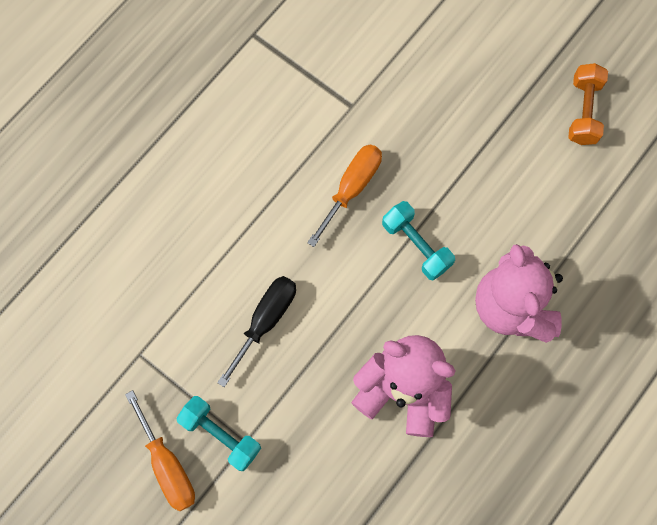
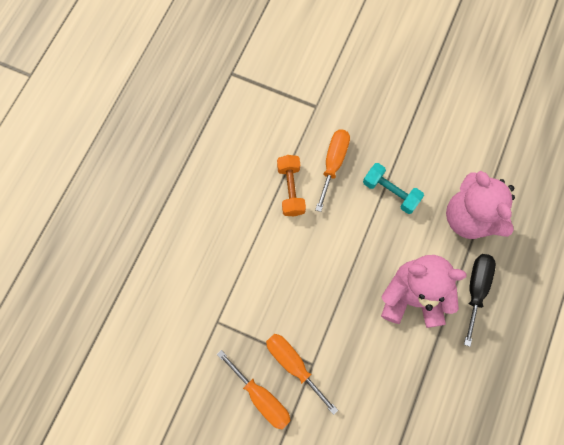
camera: 15 degrees left, 0 degrees up
(221, 435) = (293, 364): turquoise dumbbell -> orange screwdriver
(266, 321) = (301, 273): black screwdriver -> black screwdriver (476, 289)
(583, 111) = (475, 71): orange dumbbell -> orange dumbbell (290, 189)

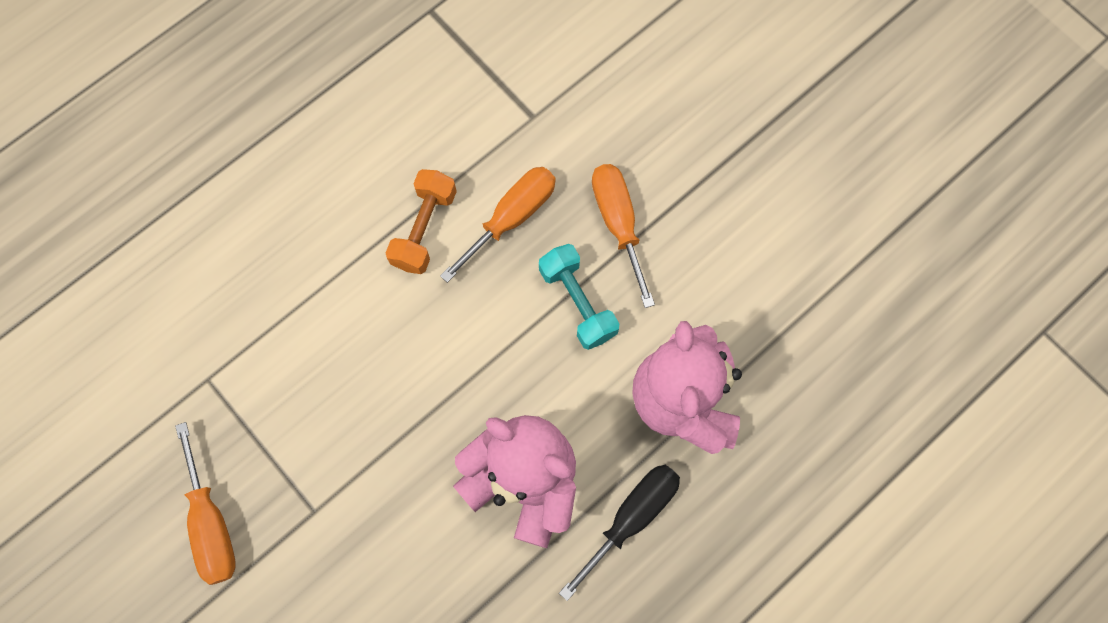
camera: 25 degrees right, 0 degrees up
(293, 364) = (285, 497): orange screwdriver -> orange screwdriver (618, 223)

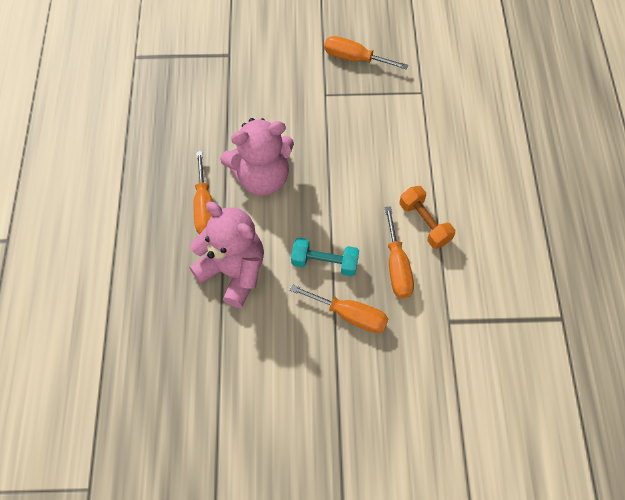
camera: 130 degrees right, 10 degrees down
(631, 517) = (204, 207): black screwdriver -> orange screwdriver

